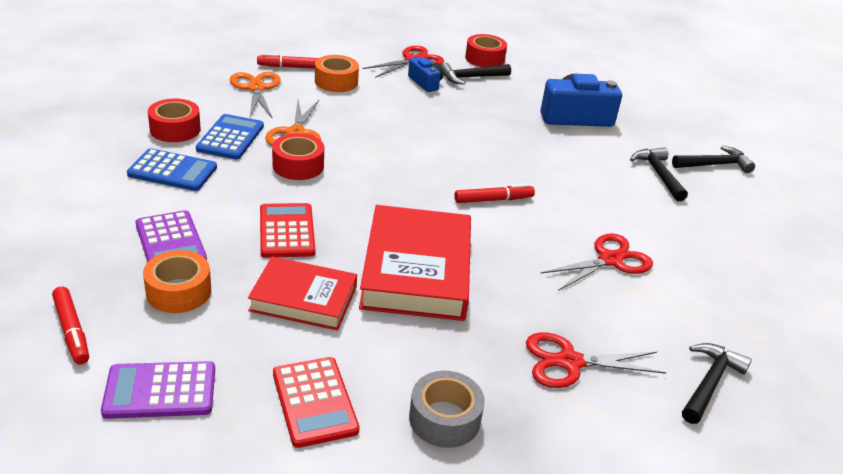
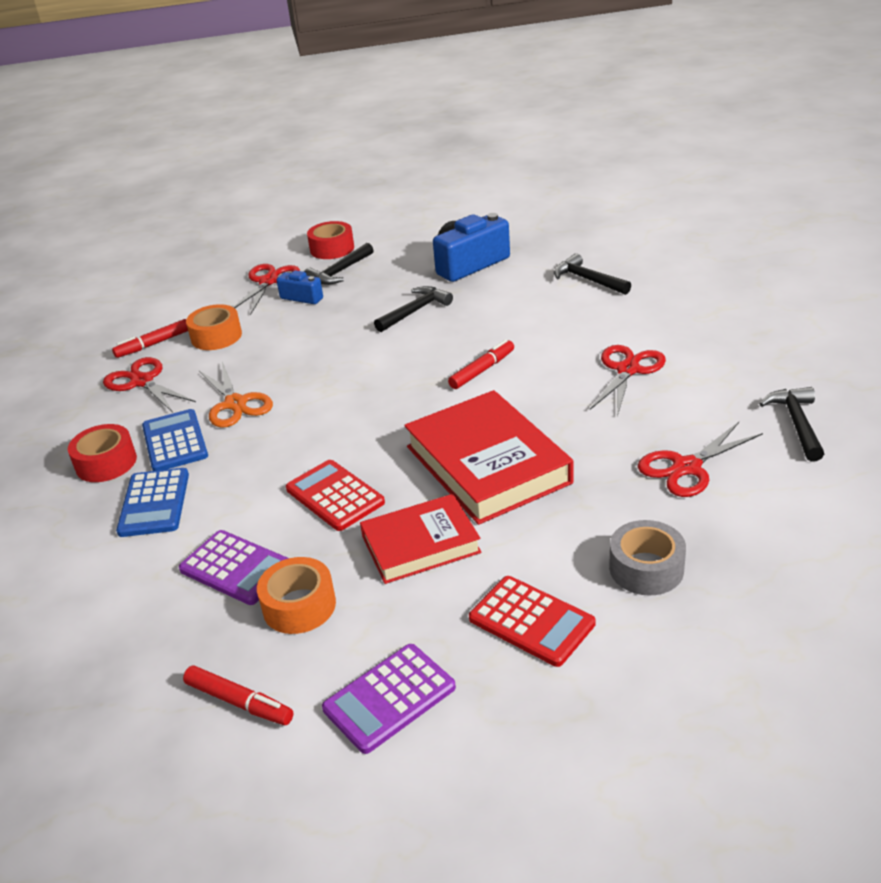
camera: 25 degrees left, 0 degrees up
(172, 171) = (154, 503): blue calculator -> blue calculator turned 105 degrees clockwise
(256, 88) = (142, 381): orange scissors -> red scissors
(298, 166) = (274, 432): red tape -> none
(714, 165) = (620, 250): black hammer -> black hammer (415, 311)

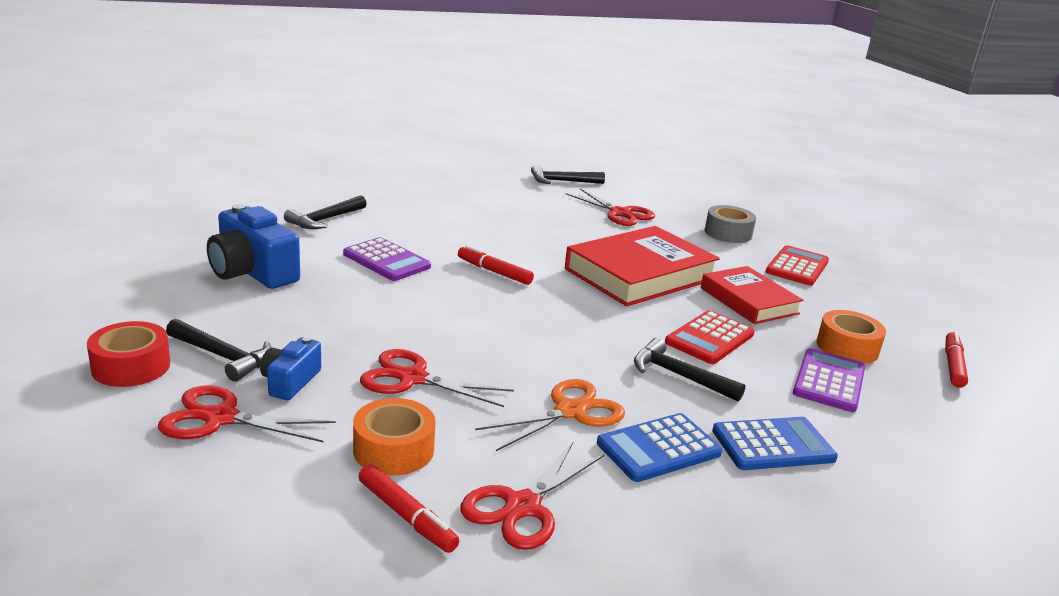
camera: 105 degrees left, 10 degrees down
(106, 463) = (721, 501): red tape -> none
(389, 698) = (896, 311): purple calculator -> purple calculator (386, 260)
(415, 311) = (362, 303): black hammer -> black hammer (679, 376)
(627, 370) = (494, 218): red scissors -> red scissors (412, 378)

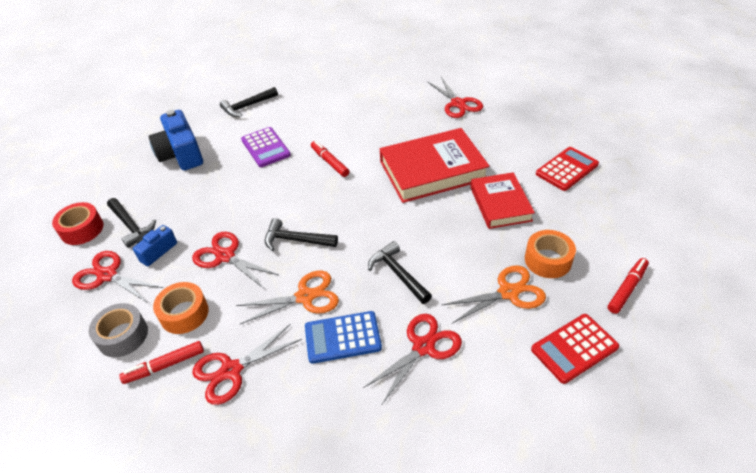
camera: 25 degrees right, 20 degrees up
(406, 516) = (164, 366): red marker -> red marker turned 90 degrees clockwise
(562, 181) = (434, 67): black hammer -> black hammer (296, 240)
(709, 338) = (444, 240): red calculator -> red calculator (574, 348)
(728, 233) = (532, 128): grey tape -> grey tape (123, 336)
(773, 445) = (423, 347): blue calculator -> red scissors
(829, 381) = (508, 292): purple calculator -> orange scissors

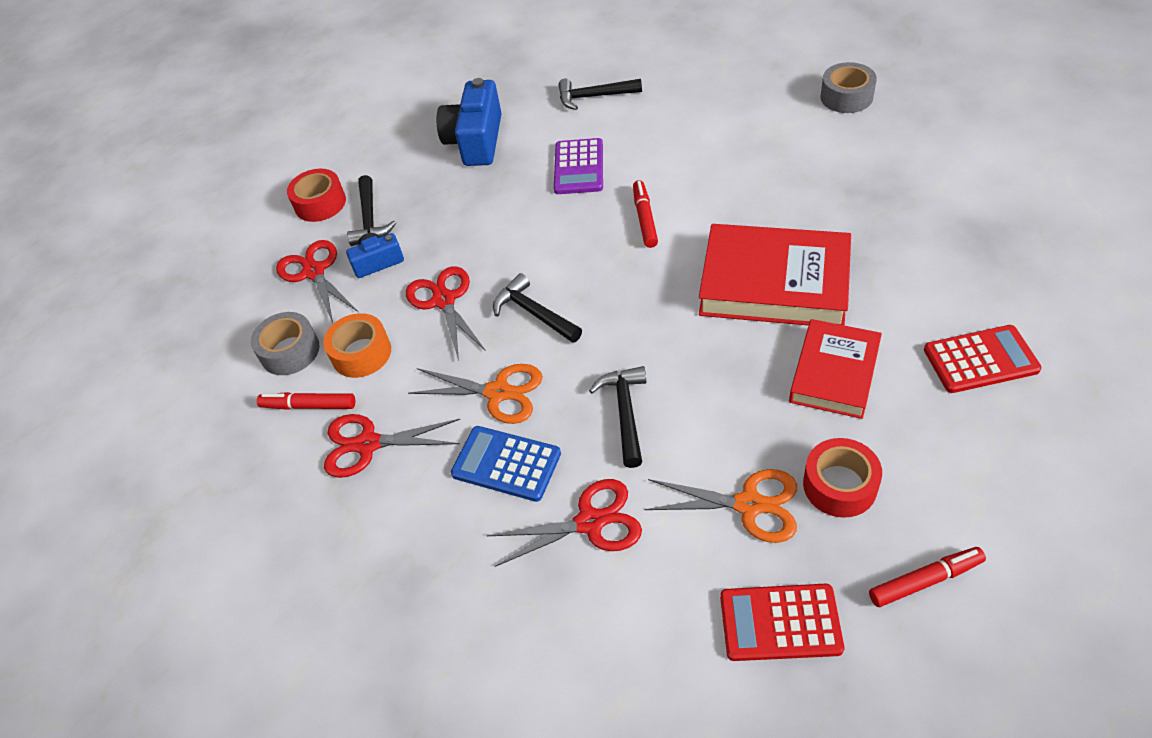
camera: 35 degrees right, 5 degrees up
(401, 66) = (846, 97): none -> grey tape
(458, 104) = (889, 189): red scissors -> none
(548, 260) = (839, 485): orange tape -> red tape

